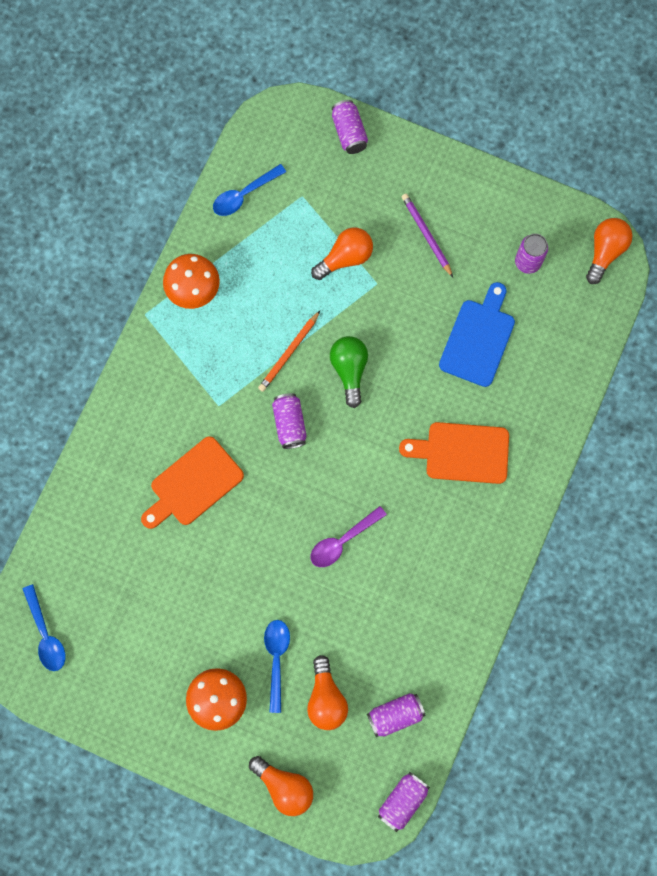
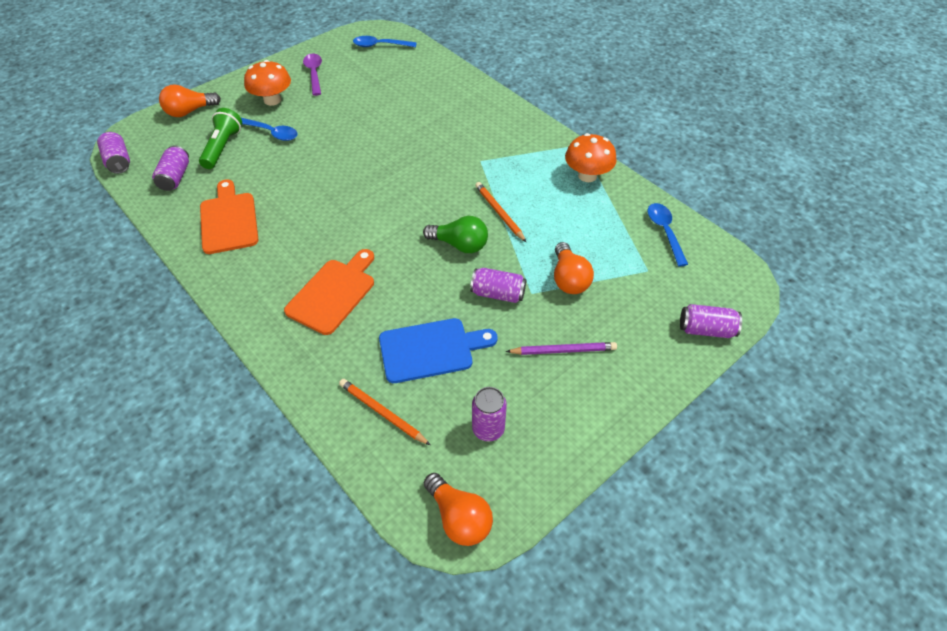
camera: 115 degrees right, 25 degrees down
(193, 484) = (428, 131): orange cutting board -> orange cutting board (228, 220)
(289, 424) = (438, 194): purple can -> purple can (498, 294)
(326, 698) = (222, 147): orange light bulb -> green flashlight
(342, 541) = (323, 192): purple spoon -> purple spoon (314, 74)
(478, 338) = (431, 349): blue cutting board -> blue cutting board turned 60 degrees counterclockwise
(554, 346) = (382, 413): none -> orange pencil

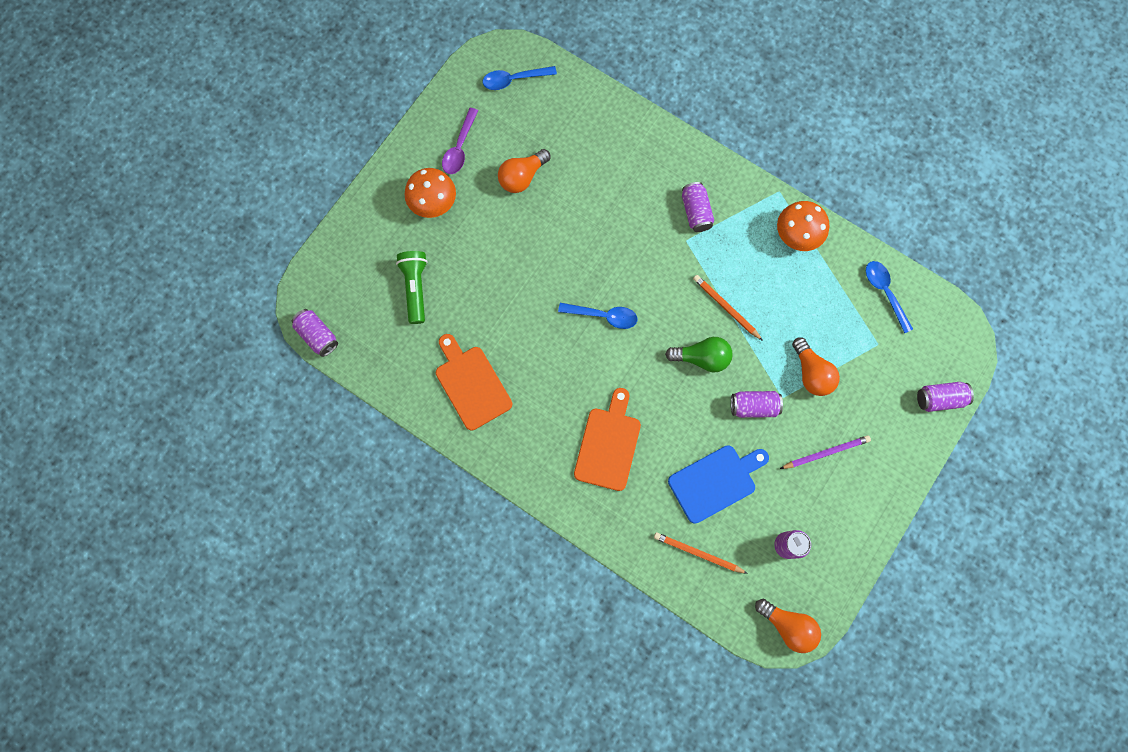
camera: 15 degrees left, 25 degrees up
(175, 177) = (389, 342): purple can -> purple can (695, 212)
(189, 111) = (352, 243): orange light bulb -> orange light bulb (522, 177)
(272, 133) = (456, 253): blue spoon -> blue spoon (603, 316)
(314, 74) = (460, 148): purple spoon -> purple spoon turned 135 degrees counterclockwise

